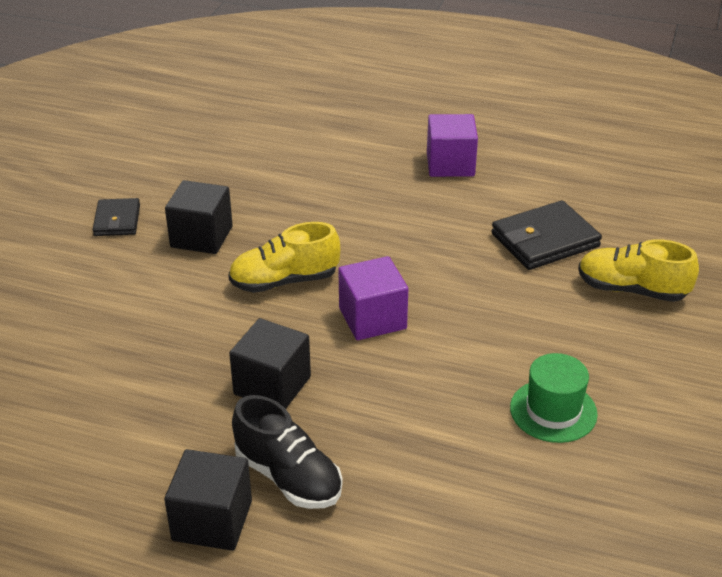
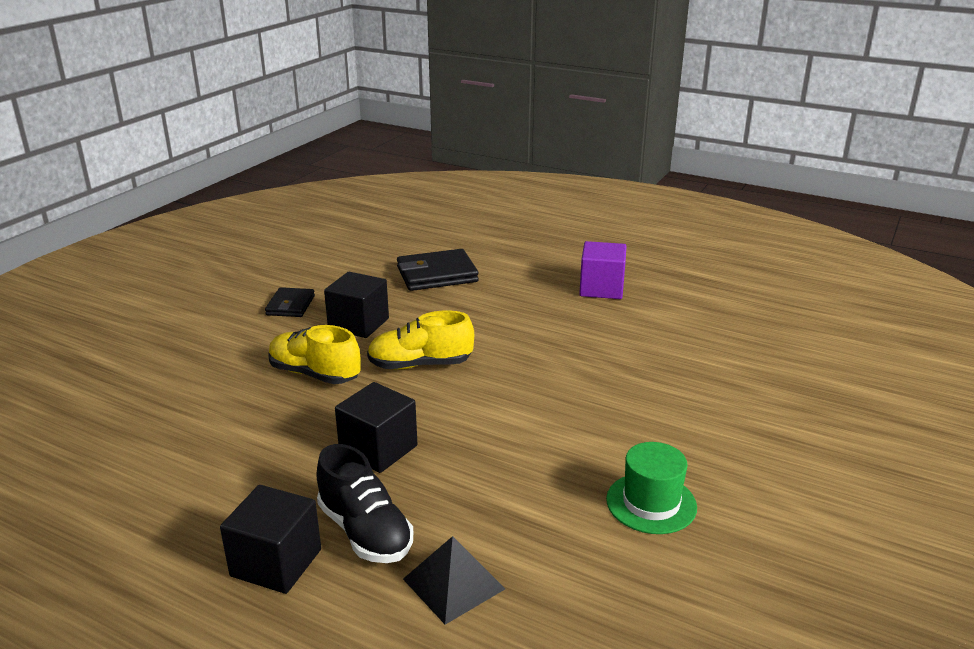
camera: 10 degrees right, 10 degrees down
(372, 318) = (492, 403): purple cube -> none
(389, 518) = (454, 584): none -> black pyramid
(544, 240) = (676, 355): black wallet -> black wallet (437, 274)
(632, 290) = (755, 404): yellow shoe -> yellow shoe (314, 374)

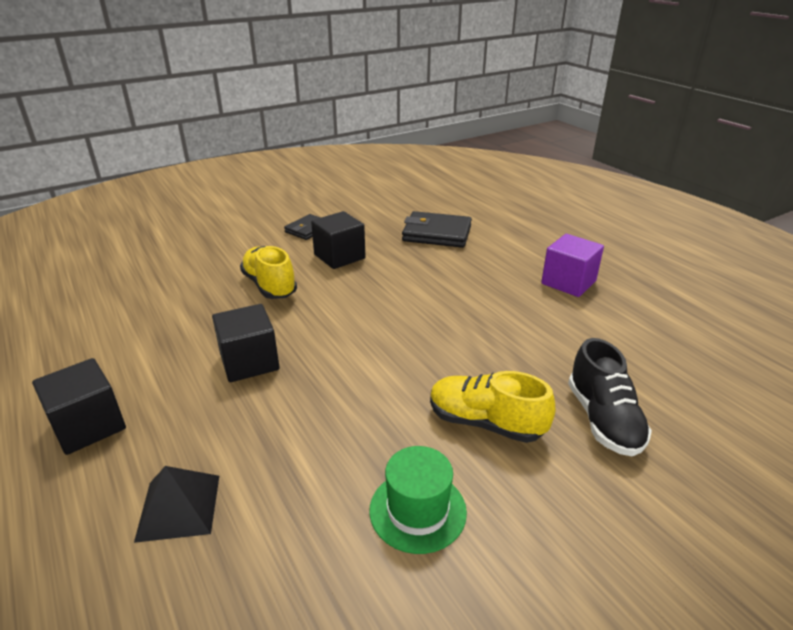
camera: 30 degrees right, 5 degrees up
(365, 531) = (168, 428): black shoe -> black shoe (603, 419)
(420, 365) = (350, 303): yellow shoe -> yellow shoe (485, 423)

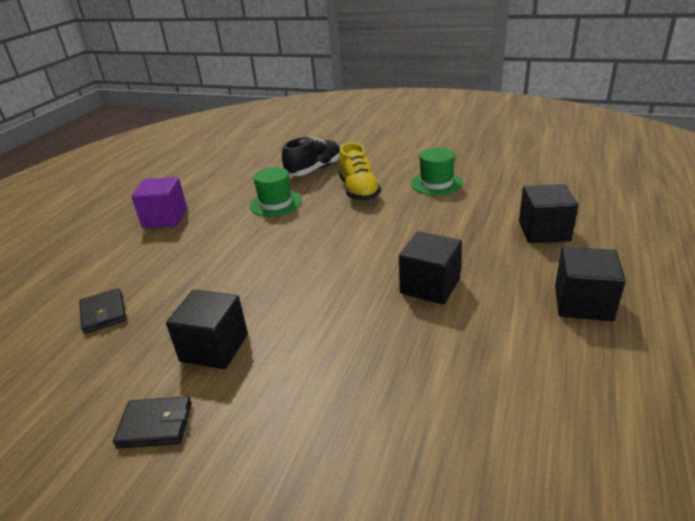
camera: 125 degrees left, 0 degrees up
(179, 507) = (544, 231): black pyramid -> black cube
(269, 286) = (323, 354): yellow shoe -> none
(437, 233) = (103, 313): black wallet -> black wallet, size x0.61
(526, 349) = (275, 203): none -> green hat

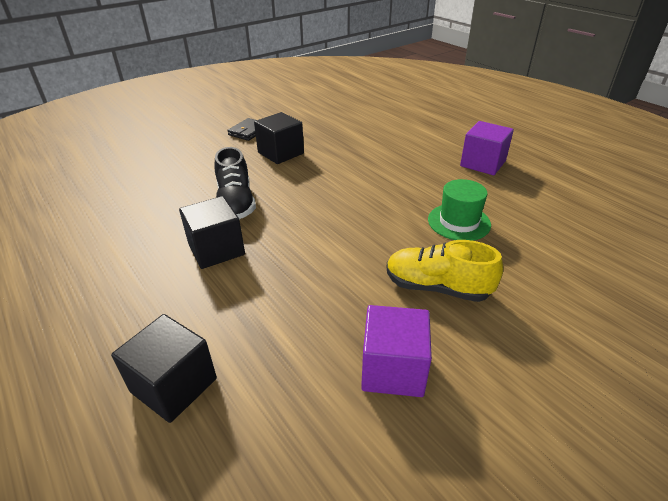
camera: 120 degrees right, 5 degrees up
(103, 313) = (362, 129): black wallet -> none
(314, 170) = (537, 277): black shoe -> black shoe (236, 203)
(436, 183) = (393, 369): green hat -> purple cube
(583, 303) = (75, 318): black cube -> none

